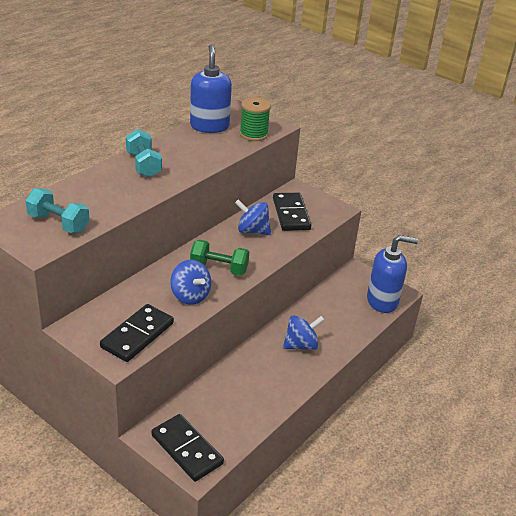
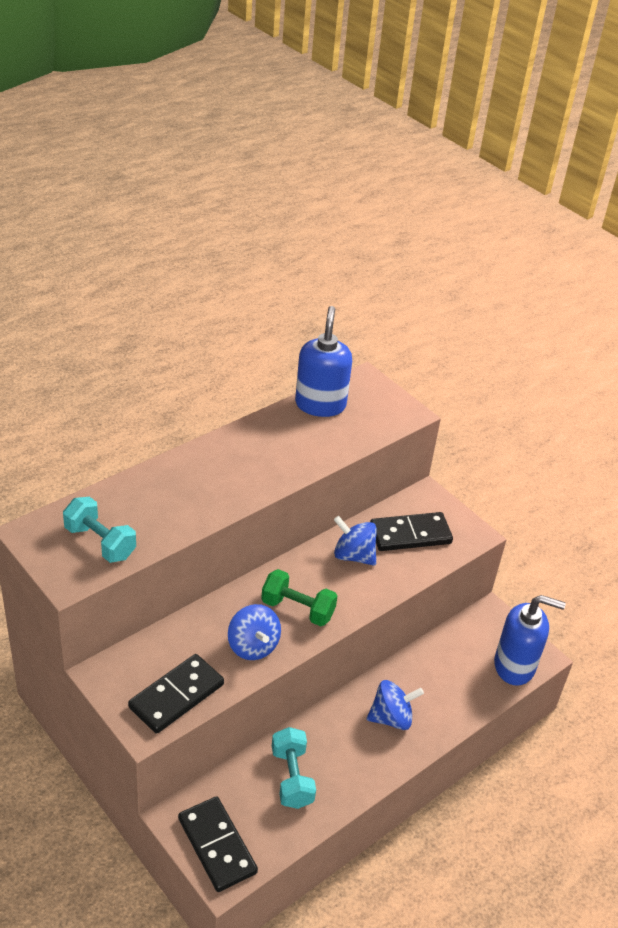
camera: 10 degrees right, 5 degrees up
(143, 165) = (222, 461): turquoise dumbbell -> turquoise dumbbell (292, 778)
(253, 134) = (375, 424): green spool -> none
(291, 214) = (410, 535): black domino -> black domino turned 75 degrees clockwise

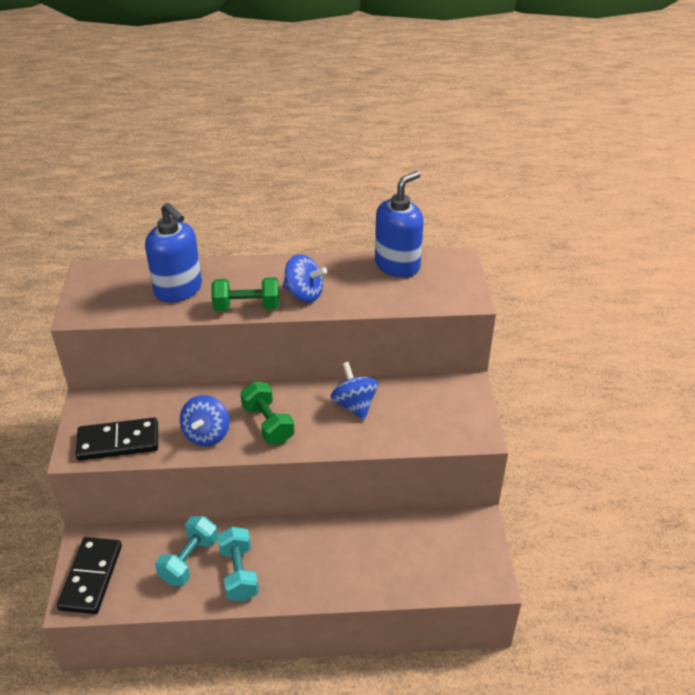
camera: 40 degrees right, 0 degrees up
(100, 542) = (126, 297): turquoise dumbbell -> turquoise dumbbell (239, 573)
(230, 501) = (247, 307): none -> green dumbbell
(391, 718) = (309, 559): blue spinning top -> blue spinning top (304, 294)
(410, 535) = (420, 410): black domino -> none
(514, 666) = (459, 576): blue soap dispenser -> blue soap dispenser (178, 290)

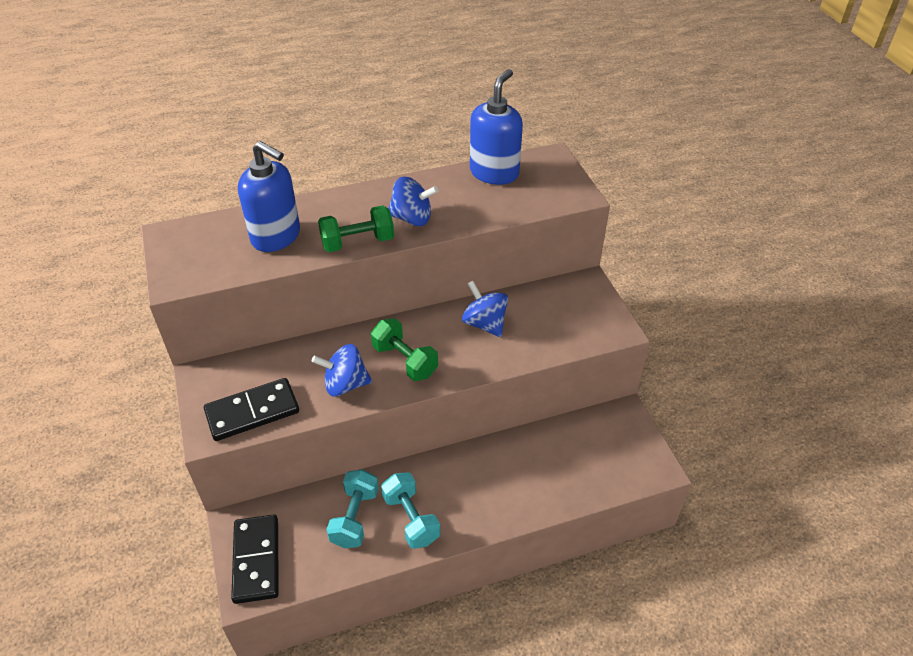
camera: 15 degrees left, 5 degrees up
(207, 434) = (345, 384): blue spinning top -> blue spinning top turned 90 degrees clockwise

